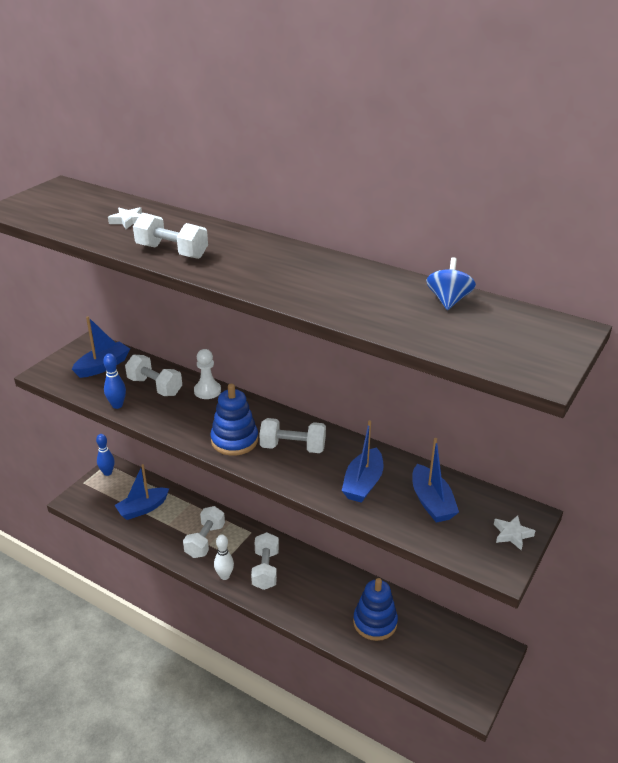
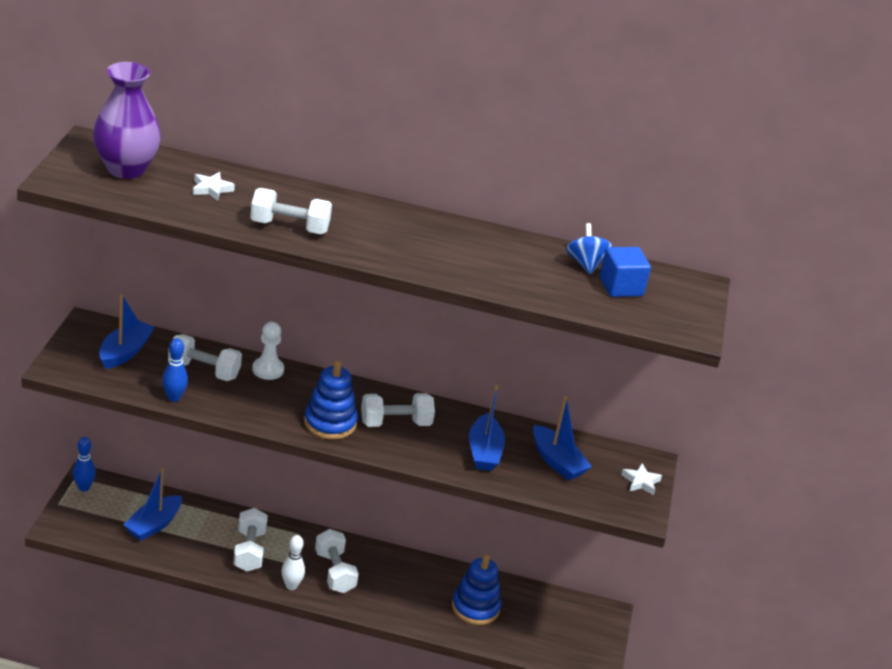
camera: 25 degrees left, 0 degrees up
(70, 204) = (126, 169): none -> purple vase
(476, 324) = (621, 287): none -> blue cube

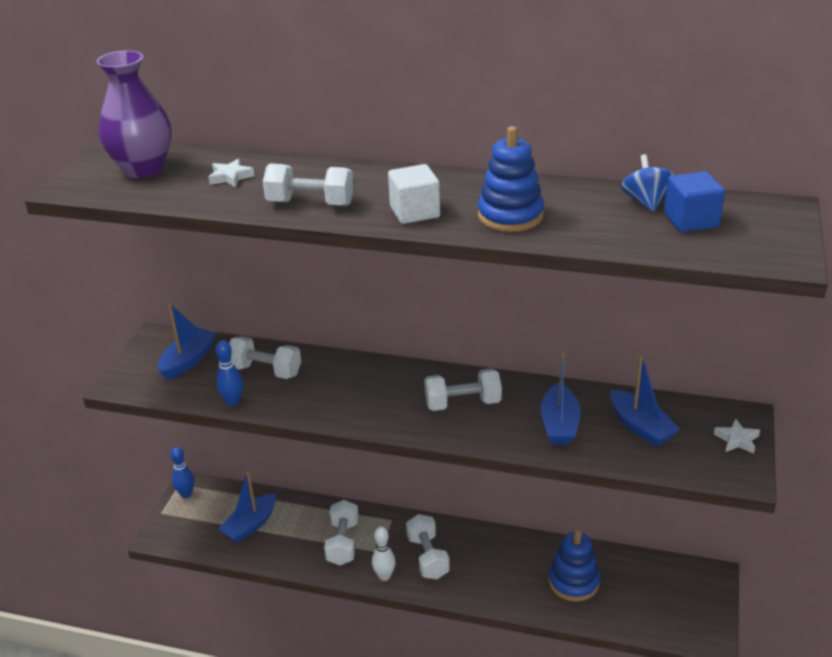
camera: 10 degrees right, 0 degrees up
(268, 370) = (330, 362): white pawn -> none
(330, 423) = (393, 411): blue stacking toy -> blue stacking toy (510, 216)
(384, 248) = (414, 212): none -> white cube

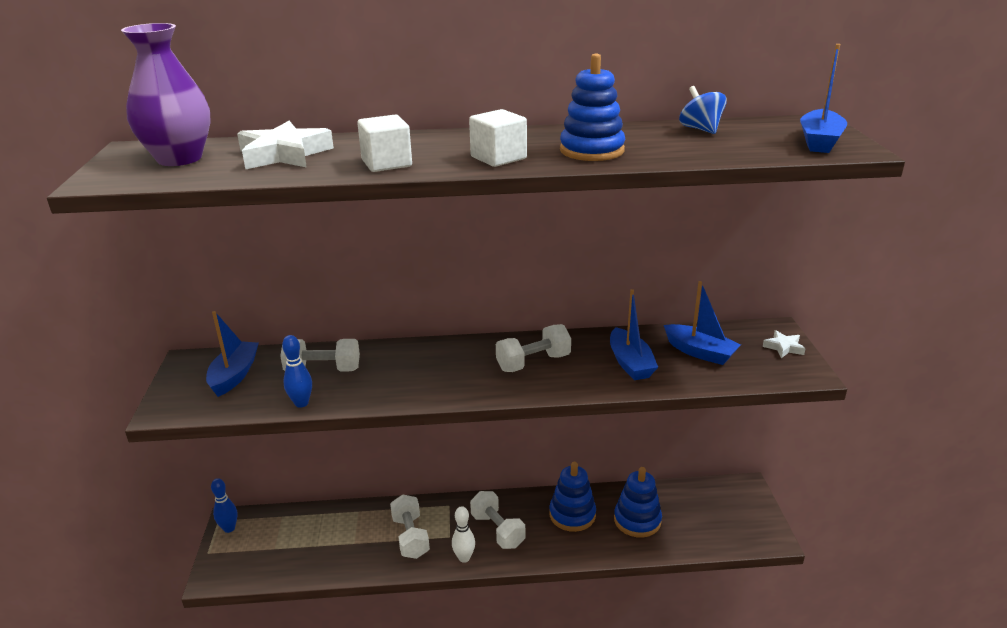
camera: 20 degrees left, 5 degrees down
(230, 177) = (284, 154): white star -> white star, size x1.95
(250, 525) = (309, 542): blue boat -> blue boat (819, 141)
(310, 203) = (386, 163): white dumbbell -> white cube
(509, 559) = (572, 514): none -> blue stacking toy
(690, 220) = (751, 136): blue cube -> none

